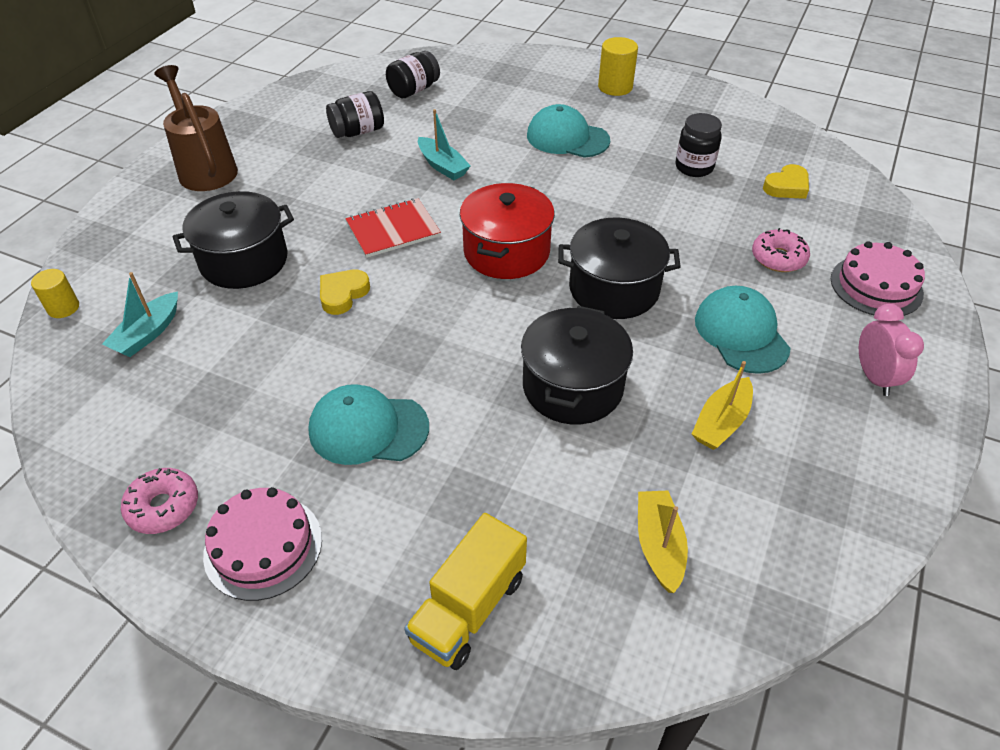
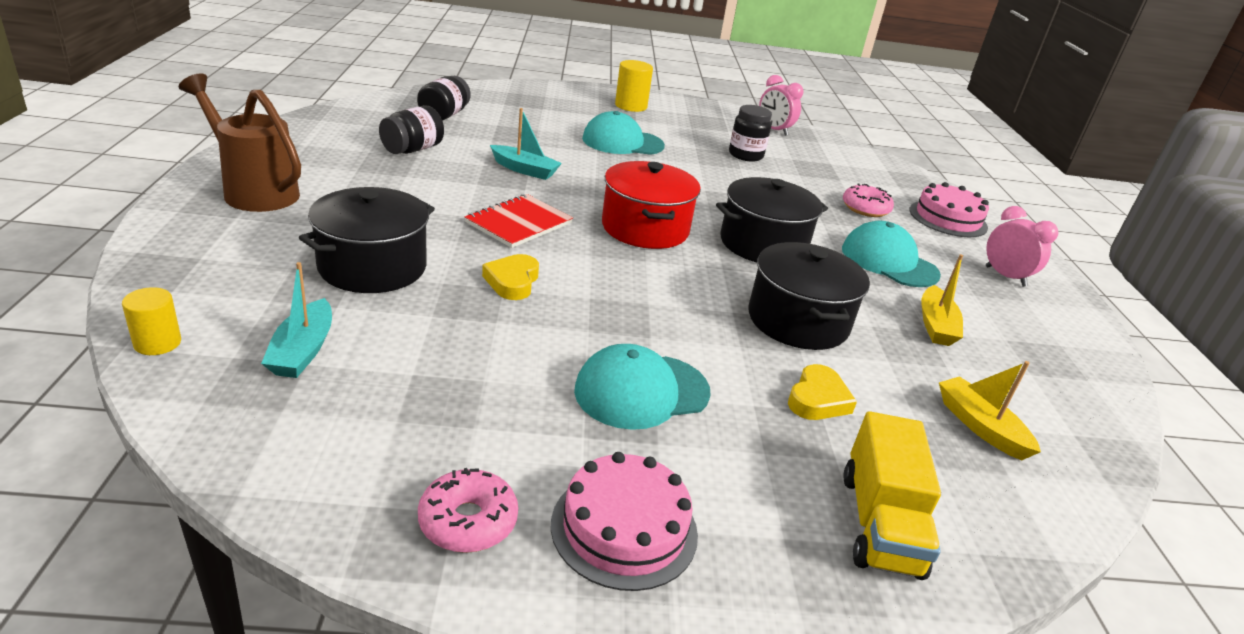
camera: 30 degrees left, 15 degrees down
(761, 133) = (774, 130): none -> pink clock
(787, 187) = (826, 162): yellow heart -> yellow heart (817, 399)

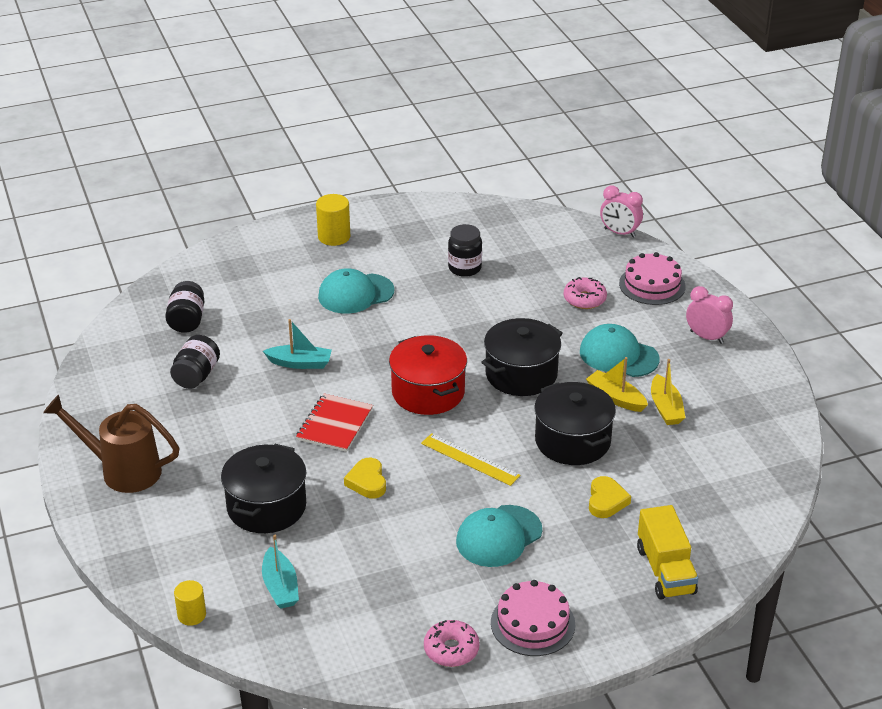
camera: 15 degrees left, 5 degrees up
(655, 299) = (470, 459): none -> yellow ruler
(774, 130) = (474, 220): pink clock -> pink clock (619, 233)
(980, 426) = (709, 483): yellow boat -> yellow boat (616, 398)

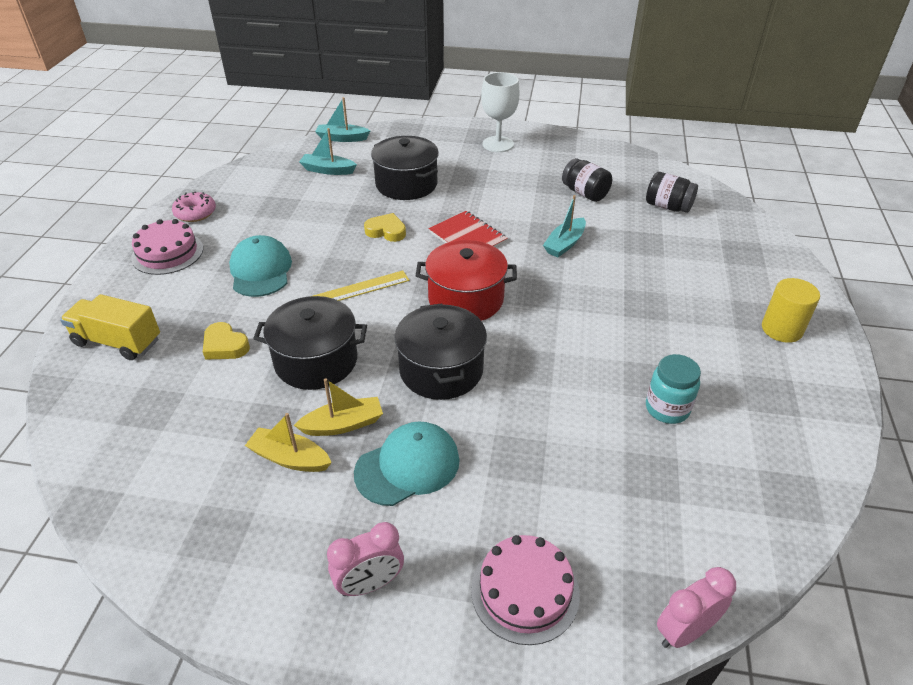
camera: 120 degrees right, 5 degrees up
(123, 470) = (498, 144): brown watering can -> white goblet
(191, 615) = (342, 138): yellow cylinder -> turquoise boat
(355, 294) = (657, 308): turquoise cap -> none
(464, 268) = (667, 409): black jar -> turquoise jar
(584, 299) = (538, 492): pink donut -> none

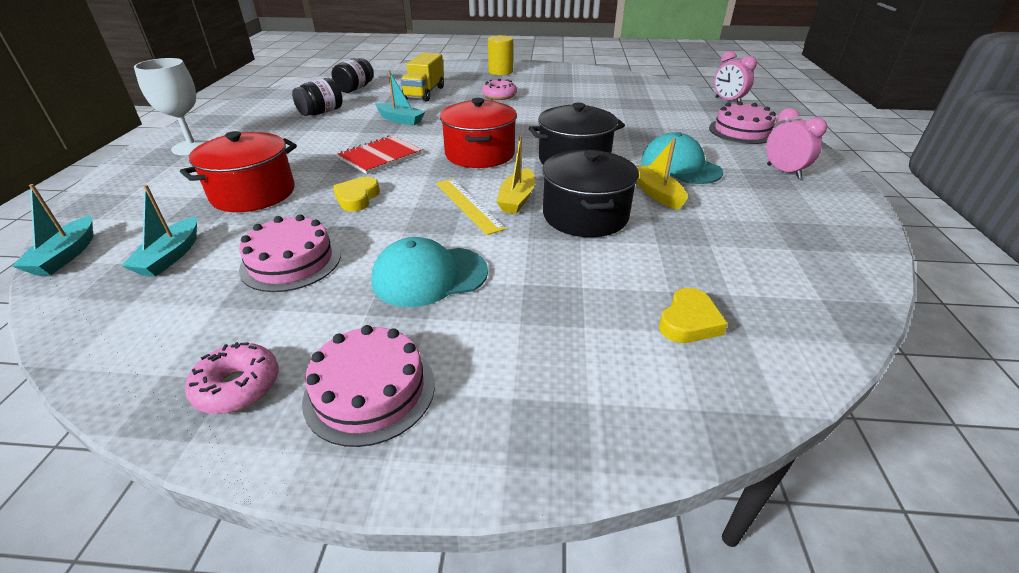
camera: 95 degrees left, 5 degrees down
(117, 342) = (608, 383): yellow truck -> yellow truck (424, 93)
(225, 346) = (583, 277): yellow heart -> yellow heart (689, 321)
(290, 458) = (709, 213): yellow boat -> yellow boat (517, 199)
(303, 213) = (291, 261): none -> pink cake
(406, 184) = (253, 193): black pot -> red pot
(661, 322) = (499, 96): none -> pink donut
(667, 409) = (581, 98): turquoise jar -> none

